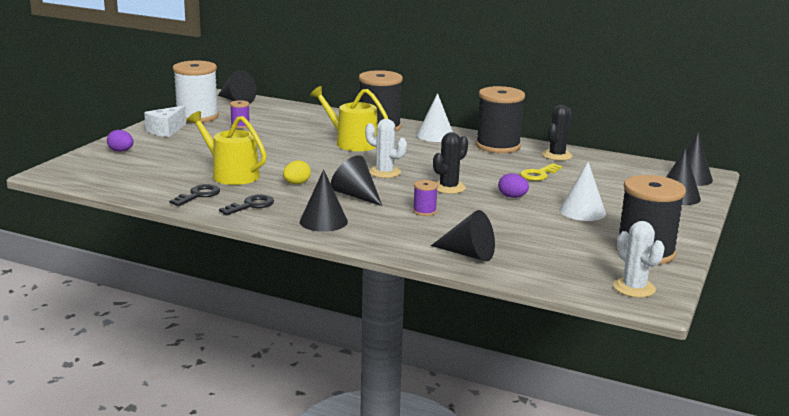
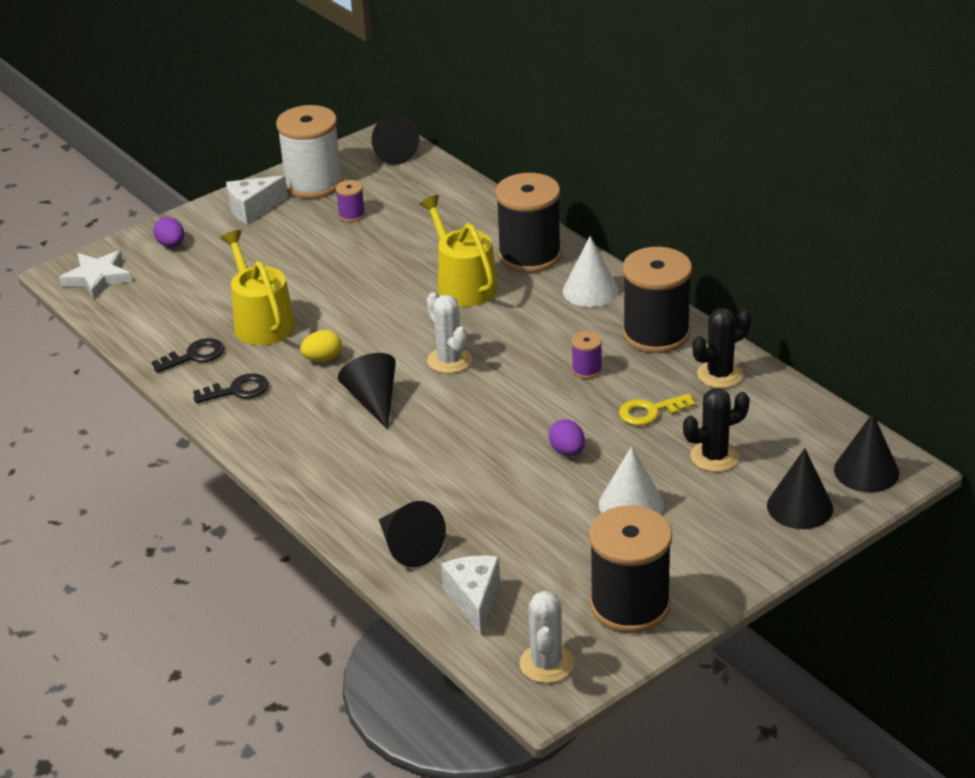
camera: 30 degrees right, 15 degrees up
(77, 171) = (97, 277): none -> white star
(323, 221) = (294, 442): black cone -> none
(424, 211) = (429, 452): purple spool -> purple spool (587, 370)
(448, 188) = (502, 412): black cactus -> black cactus (714, 457)
(546, 269) = (474, 600): none -> white cheese

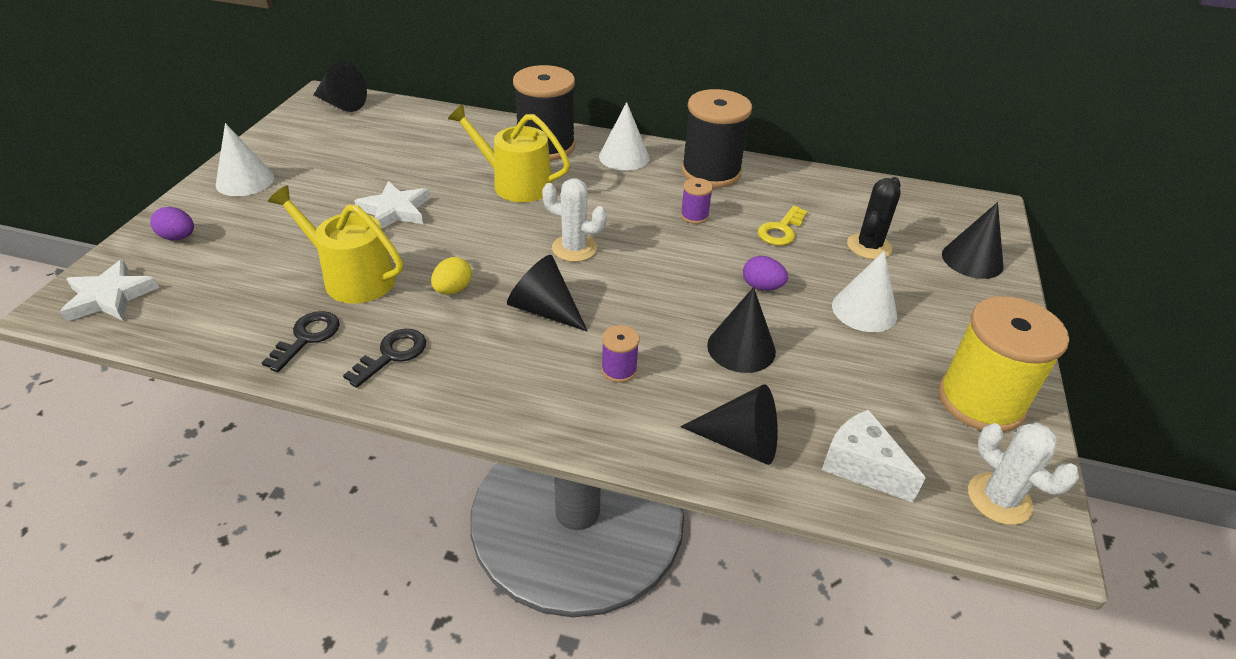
camera: 40 degrees left, 5 degrees up
(253, 209) = (245, 181): white cheese -> white cone
(313, 183) = (288, 144): white spool -> none
(342, 276) = (395, 210): none -> white star
(351, 215) = (352, 159): purple spool -> purple spool (619, 369)
(630, 605) = (980, 401): black spool -> yellow spool
(719, 375) = (791, 185): black cactus -> none
(866, 471) = (972, 216): black cone -> black cone (741, 348)

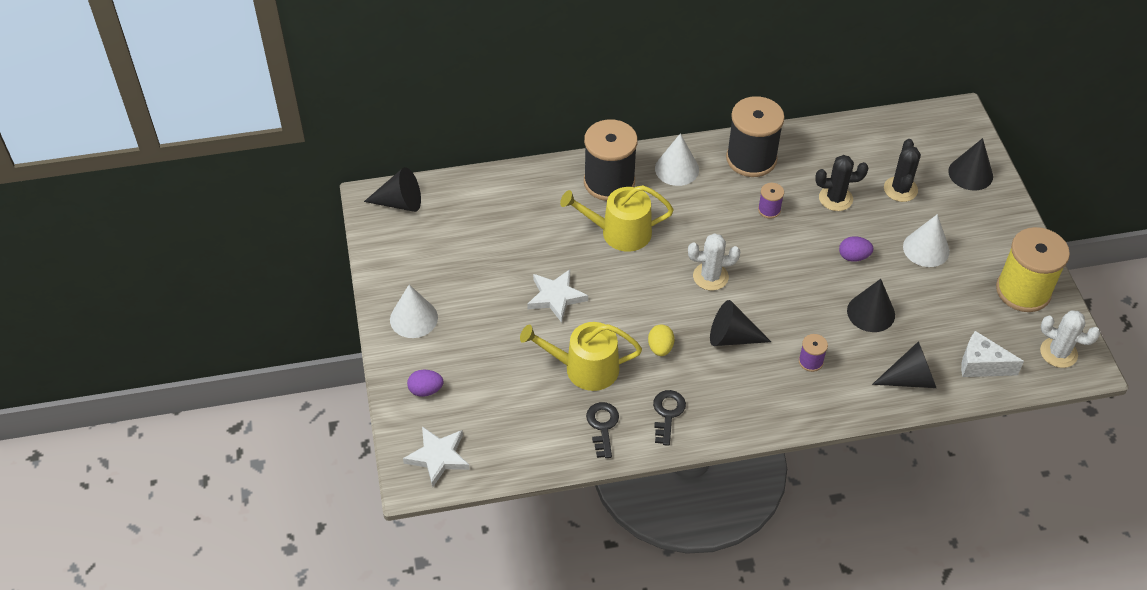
camera: 25 degrees left, 10 degrees up
(781, 230) = (835, 198): yellow key -> black cactus

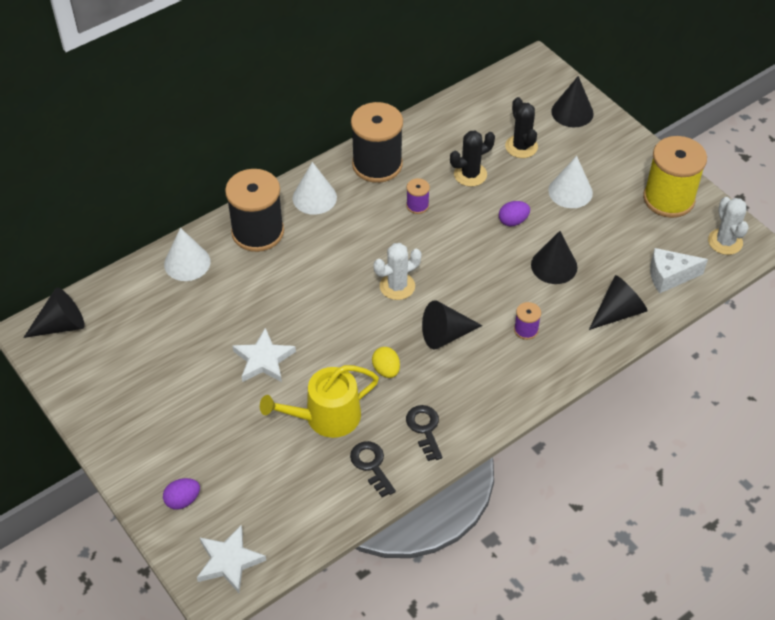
camera: 25 degrees left, 0 degrees up
(413, 318) = (134, 434): white cone -> white cone (187, 263)
(619, 232) = (292, 276): yellow watering can -> none
(1058, 353) = (725, 242): white cactus -> white cactus turned 75 degrees clockwise

